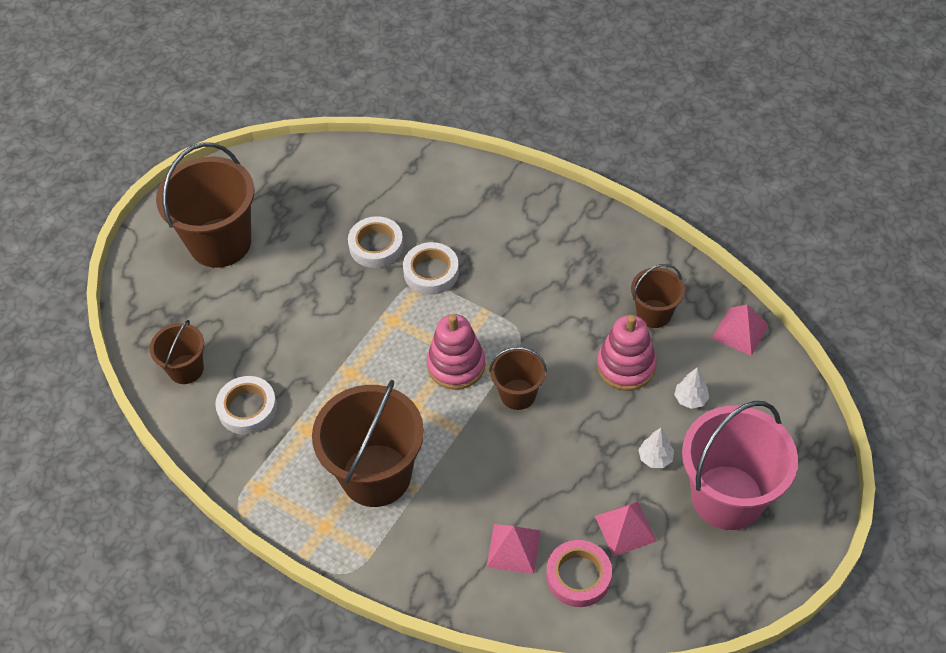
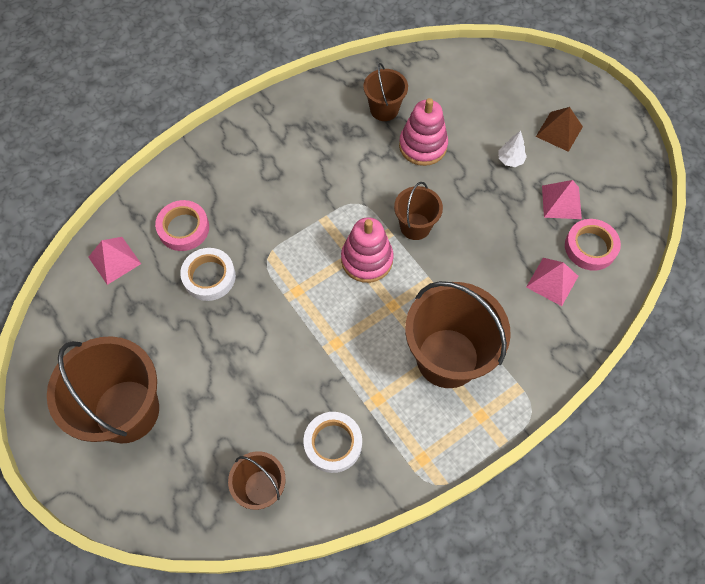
camera: 70 degrees left, 10 degrees up
(418, 205) = (183, 228): none -> pink tape
(431, 272) = (262, 244): white tape -> none
(690, 399) = (469, 118): white tree -> none
(727, 497) = (559, 131): pink bucket -> brown pyramid
(740, 331) = (425, 66): pink pyramid -> pink pyramid (114, 260)

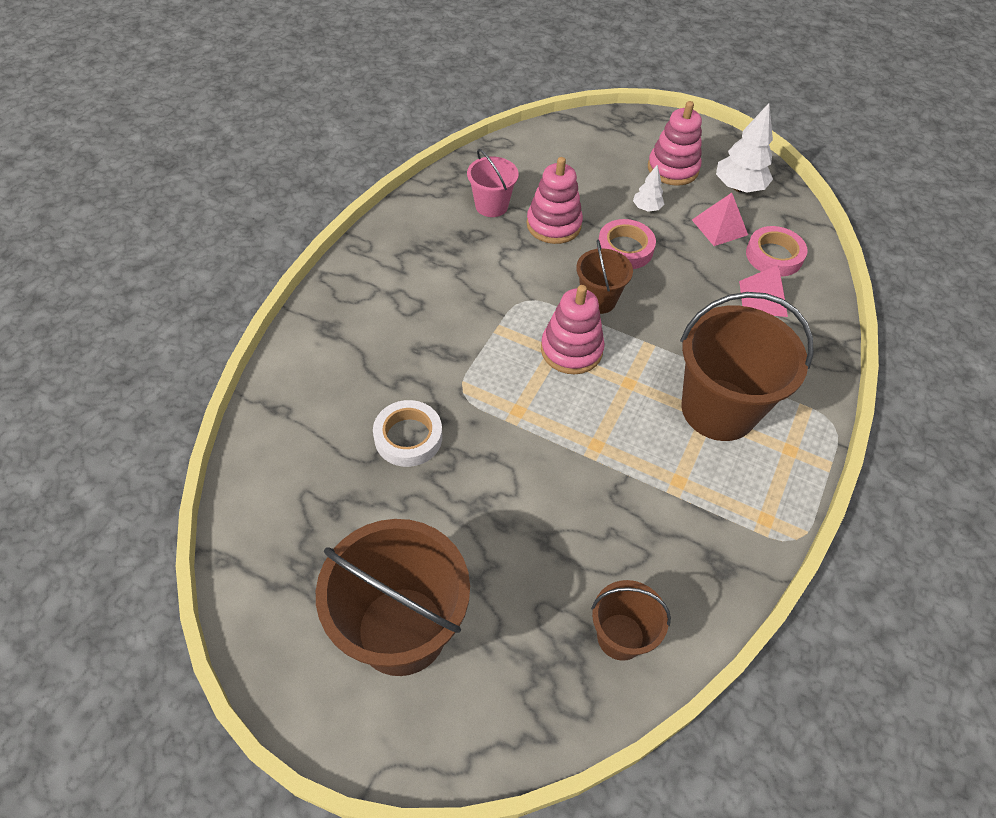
camera: 30 degrees left, 10 degrees down
(114, 260) = (279, 467): pink pyramid -> none
(183, 228) = (344, 399): pink tape -> pink tape (625, 249)
(333, 443) = (664, 549): white tape -> none
(384, 109) = (491, 206): brown bucket -> pink bucket
(559, 131) = (673, 169): brown pyramid -> pink stacking toy
(606, 171) = (738, 187): none -> white tree

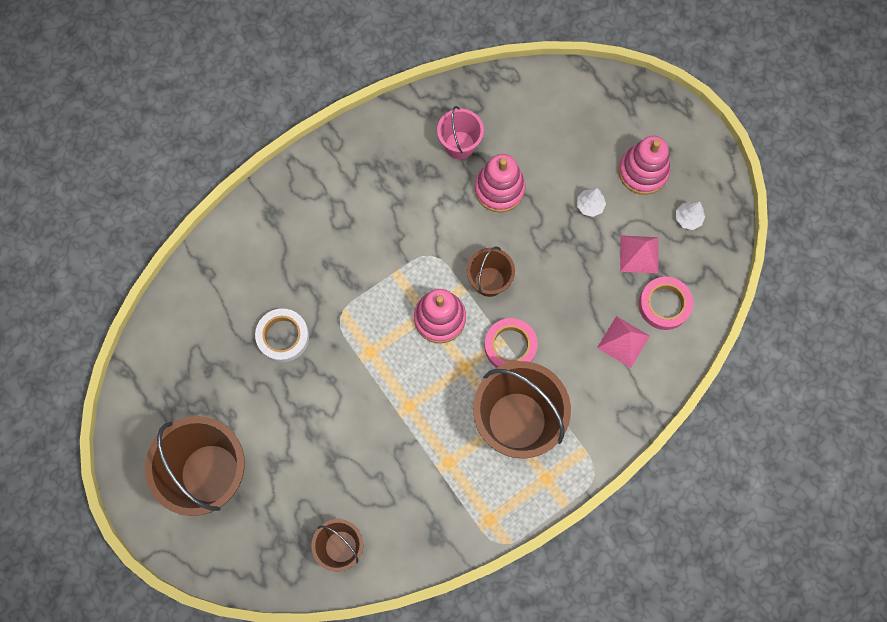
camera: 30 degrees right, 20 degrees up
(625, 249) = (543, 241): pink tape -> pink tape (510, 346)
(738, 187) = (688, 219): white tree -> white tree, size x0.55

